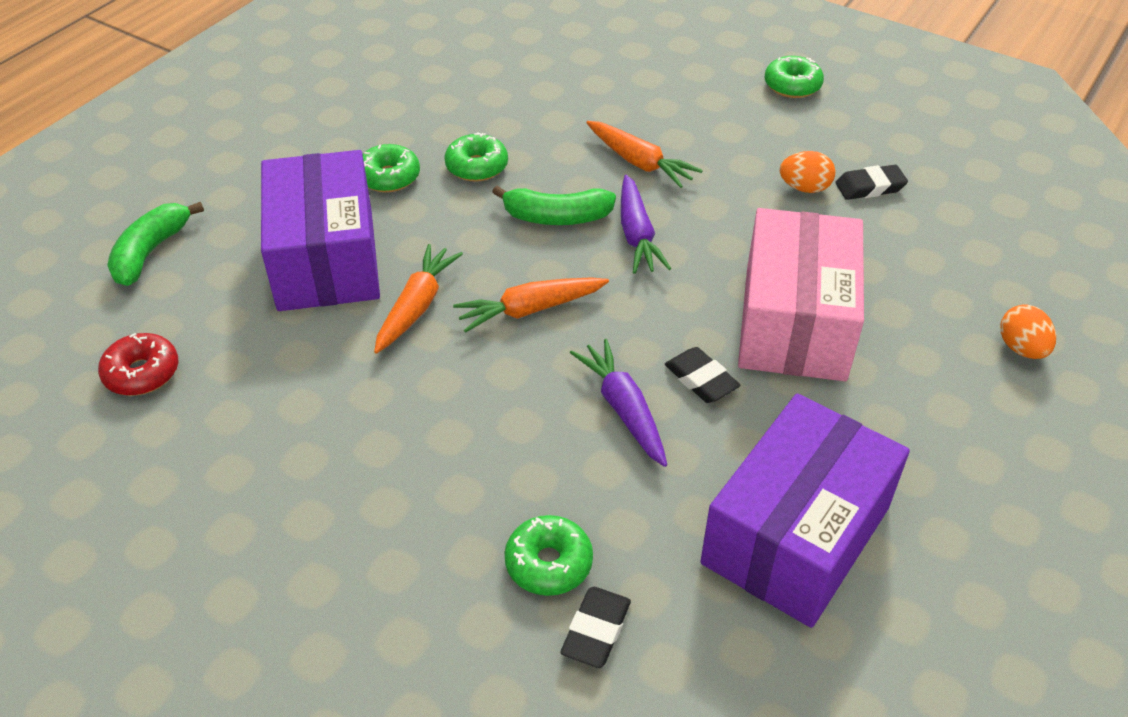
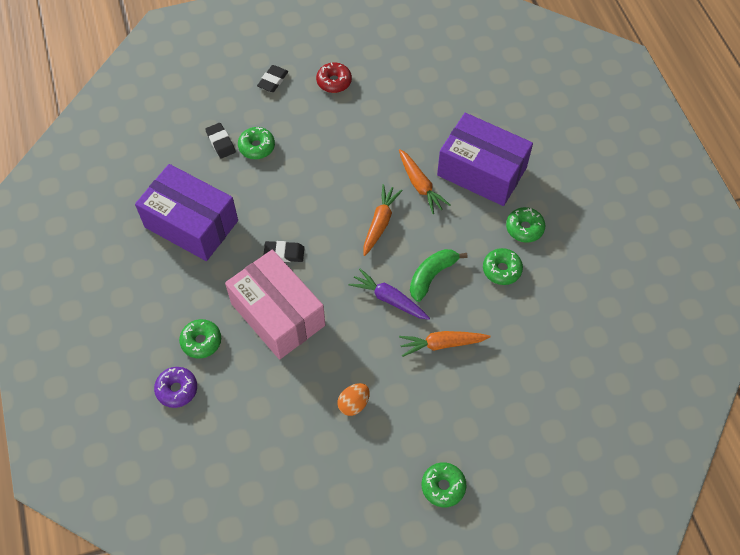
camera: 130 degrees right, 15 degrees up
(142, 373) = (462, 82): red donut -> red donut (334, 82)
(150, 252) = (542, 115): green banana -> none
(623, 409) = (296, 216): purple carrot -> none
(796, 535) = (191, 224): purple box -> purple box turned 45 degrees counterclockwise
(870, 187) = (326, 437): black eraser -> black eraser (273, 80)
(935, 373) = (201, 341): none -> green donut
(1021, 349) = (177, 389): orange egg -> purple donut

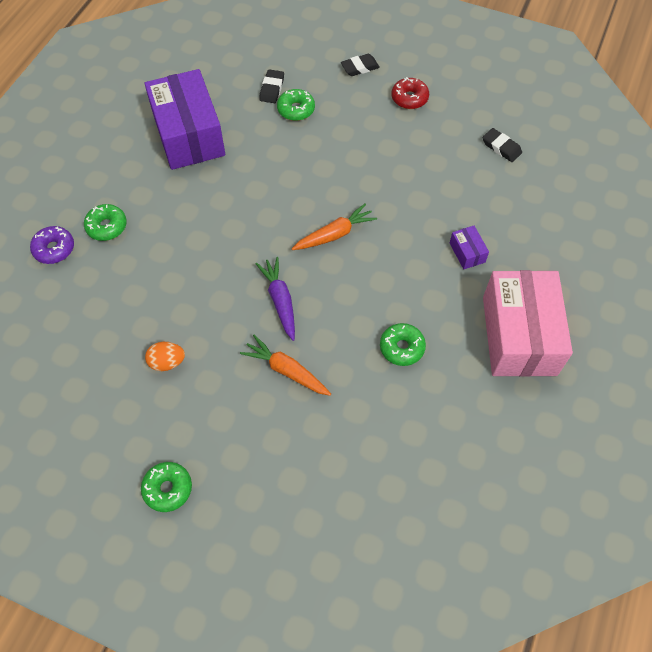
camera: 40 degrees right, 0 degrees up
(278, 314) = (182, 248): pink box -> pink box (519, 335)
(284, 253) = (234, 204): black eraser -> black eraser (501, 147)
(420, 185) = (400, 227): orange carrot -> none
(431, 276) = (335, 308): green banana -> none
(481, 171) = (467, 252): purple box -> purple box, size x0.40
(524, 228) = (459, 327): green donut -> none

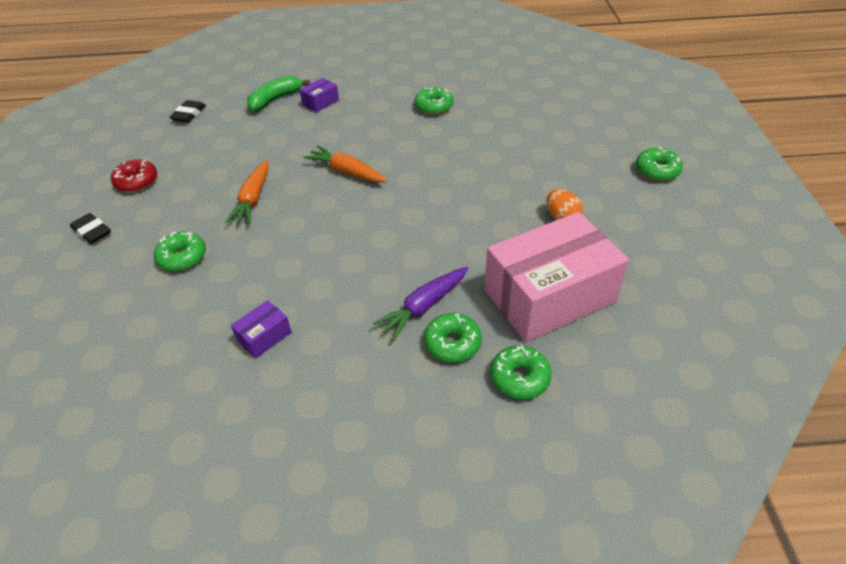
camera: 115 degrees left, 15 degrees down
(54, 249) = (519, 378): purple donut -> green donut
(188, 135) = (264, 336): purple box -> purple box, size x0.40
(272, 89) = (151, 292): black eraser -> none
(280, 301) = (442, 177): purple carrot -> purple carrot (424, 307)
(286, 370) = (504, 151): orange carrot -> orange carrot (253, 199)
(493, 217) = (275, 100): none -> green banana
(519, 335) = (381, 66): pink box -> pink box (549, 296)

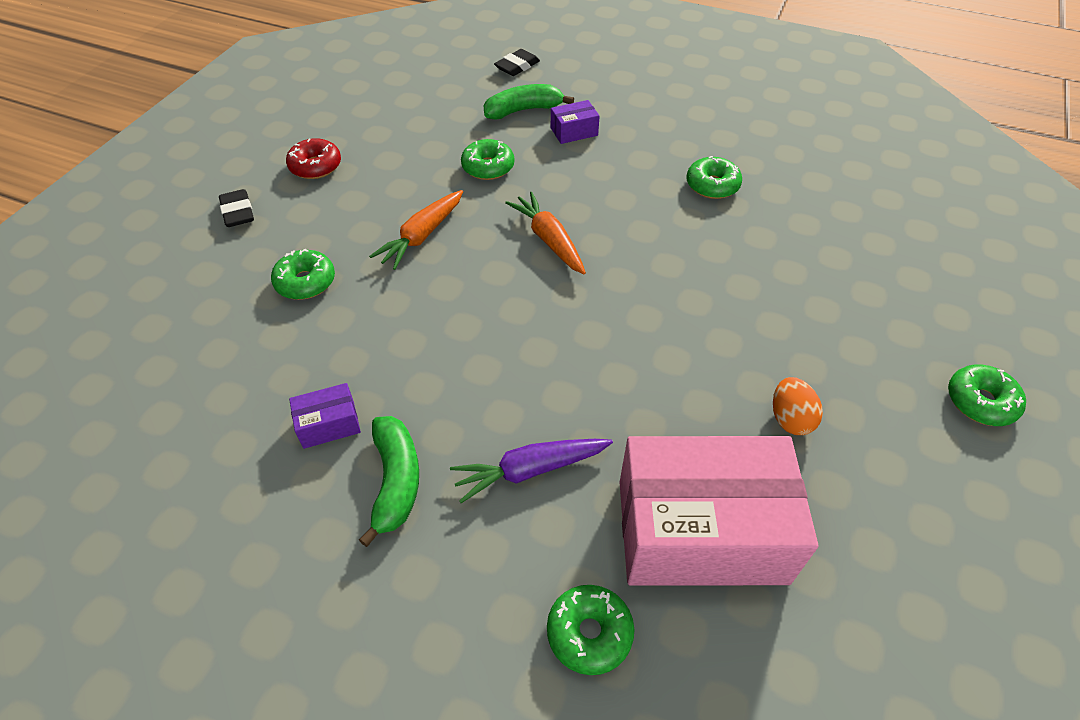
camera: 25 degrees right, 5 degrees up
(189, 114) = (418, 98): black eraser -> black eraser (517, 66)
(337, 350) = (396, 481): none -> green banana
(452, 343) = (534, 539): green donut -> green donut (488, 167)

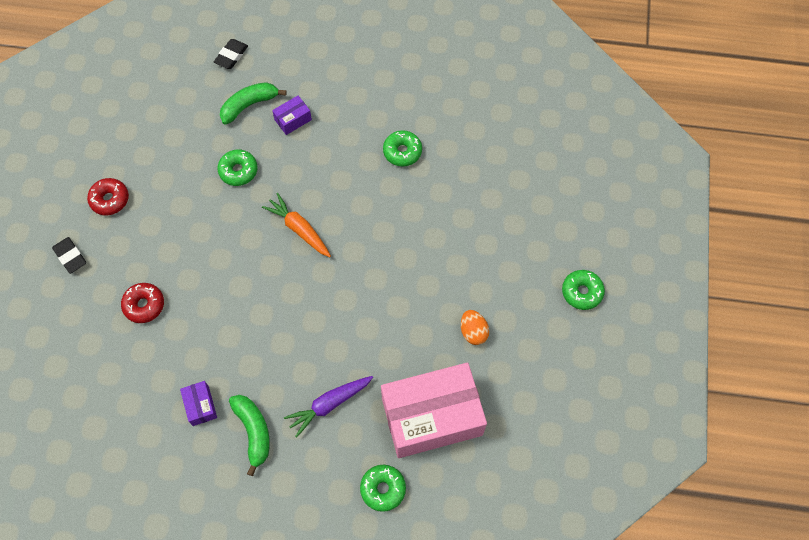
camera: 15 degrees left, 15 degrees up
(305, 282) = (144, 305): green donut -> red donut
(329, 424) = (200, 406): purple box -> purple box turned 75 degrees counterclockwise
(422, 236) = (210, 246): orange carrot -> none

